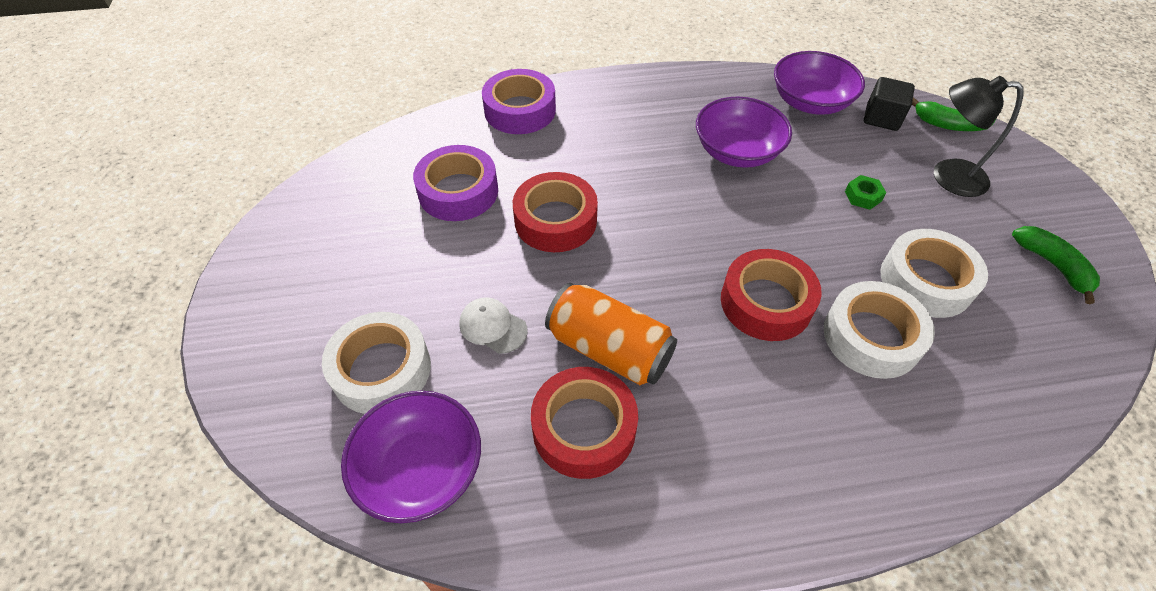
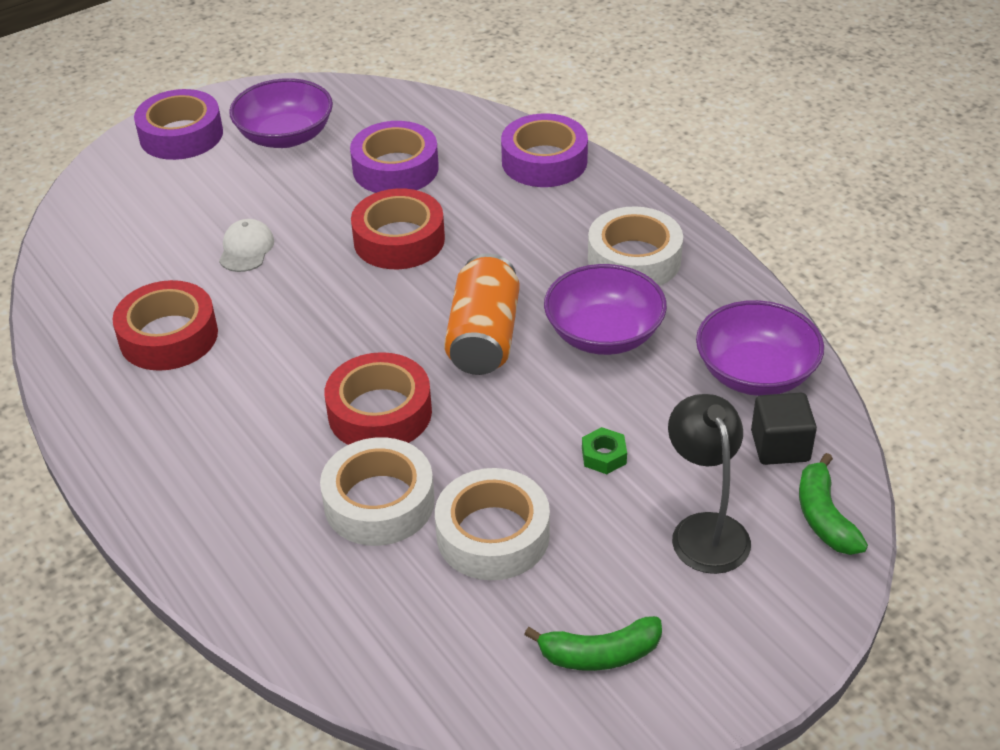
camera: 65 degrees right, 10 degrees down
(265, 325) = (181, 135): none -> purple tape
(381, 369) = (170, 208): white tape -> white tape (634, 259)
(421, 470) = (91, 264): purple bowl -> purple bowl (285, 136)
(609, 349) = (260, 324): orange can -> orange can (484, 337)
(1052, 265) = (600, 654): green banana -> green banana turned 45 degrees clockwise

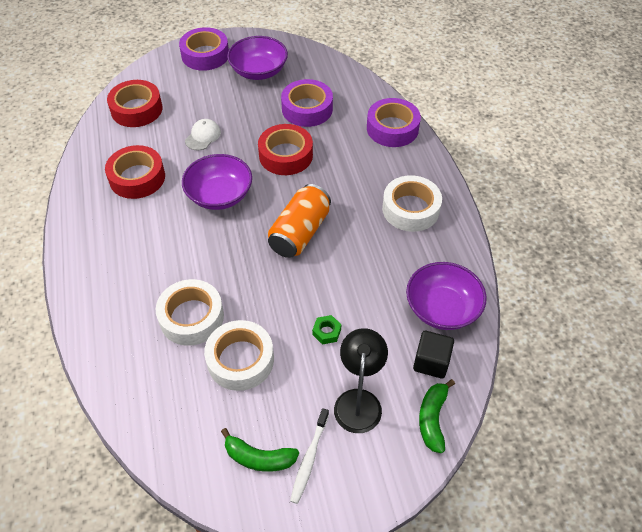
camera: 20 degrees right, 10 degrees up
(380, 412) = (220, 261): red tape -> red tape (136, 109)
(604, 334) = (367, 253): purple bowl -> purple bowl (219, 195)
(677, 629) = (309, 459): none -> white toothbrush

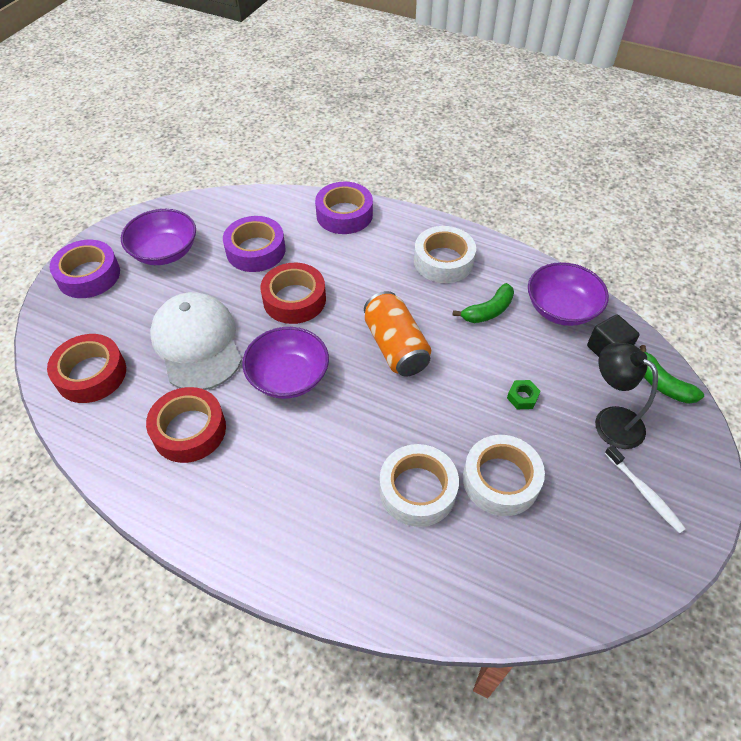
camera: 50 degrees left, 0 degrees up
(203, 136) = (197, 343): white cap -> white cap, size x2.27
(259, 458) = (618, 530): green banana -> green banana (488, 311)

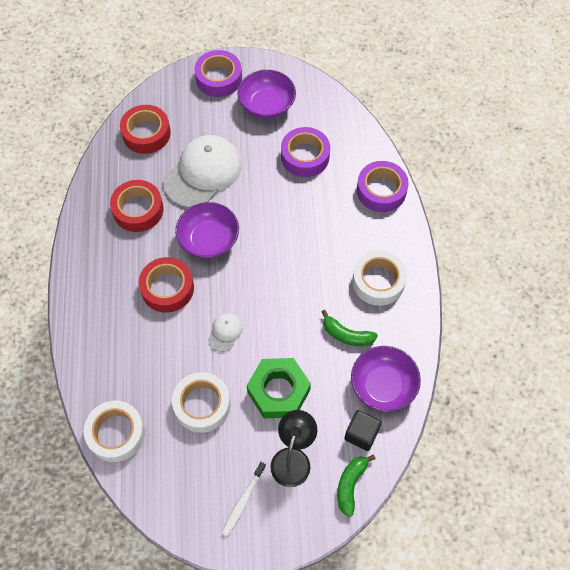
camera: 60 degrees right, 10 degrees up
(294, 299) = (275, 206): red tape -> red tape (167, 288)
(396, 346) = (274, 290): orange can -> none
(417, 490) = (167, 358): white tape -> white tape (116, 433)
(419, 414) = (225, 332): none -> white cap
(522, 397) = (278, 391): green nut -> green nut, size x2.48

